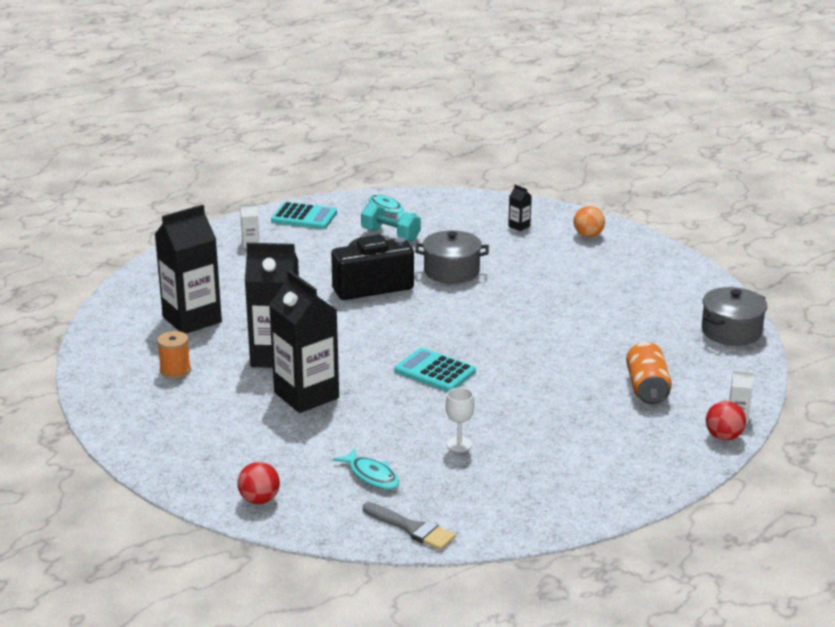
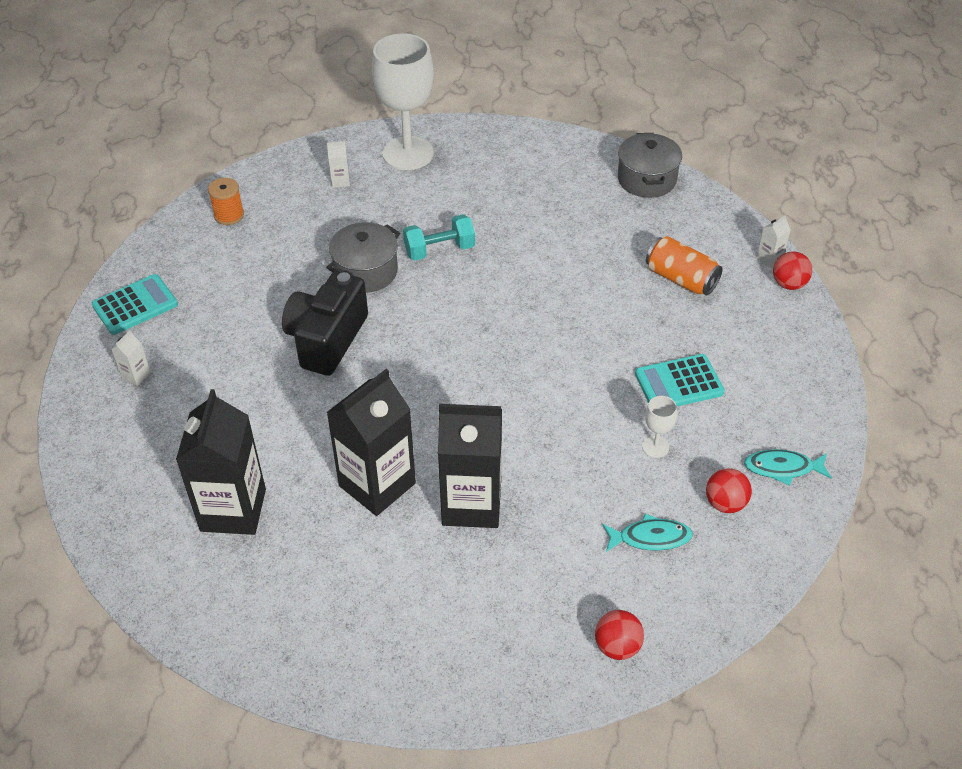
camera: 50 degrees left, 20 degrees up
(175, 371) = (319, 581): orange spool -> orange spool (229, 215)
(387, 209) = (199, 241): turquoise fish -> turquoise fish (783, 468)
(390, 235) = (250, 269): turquoise dumbbell -> turquoise dumbbell (439, 250)
(412, 528) = (756, 559): grey brush -> none
(435, 371) = (523, 389): turquoise calculator -> turquoise calculator (679, 383)
(447, 495) = (725, 503): none -> red ball
(519, 226) = (340, 181): black carton -> white carton
(588, 235) = (408, 153): orange ball -> white goblet

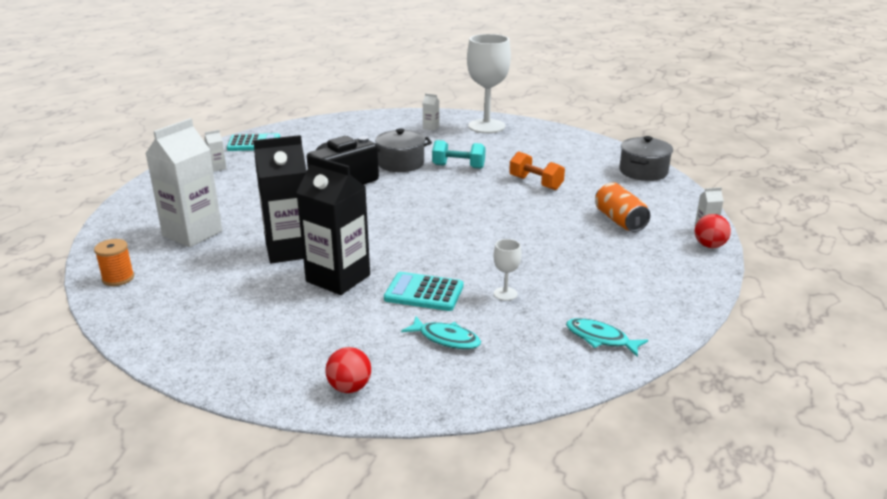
camera: 30 degrees right, 20 degrees down
(229, 215) = (349, 125): orange spool -> orange spool (118, 278)
(233, 510) = (192, 233): black carton -> white carton
(549, 247) = (535, 183): none -> orange dumbbell
(679, 383) = (561, 268): turquoise calculator -> turquoise calculator (424, 293)
(725, 503) = (528, 341): red ball -> none

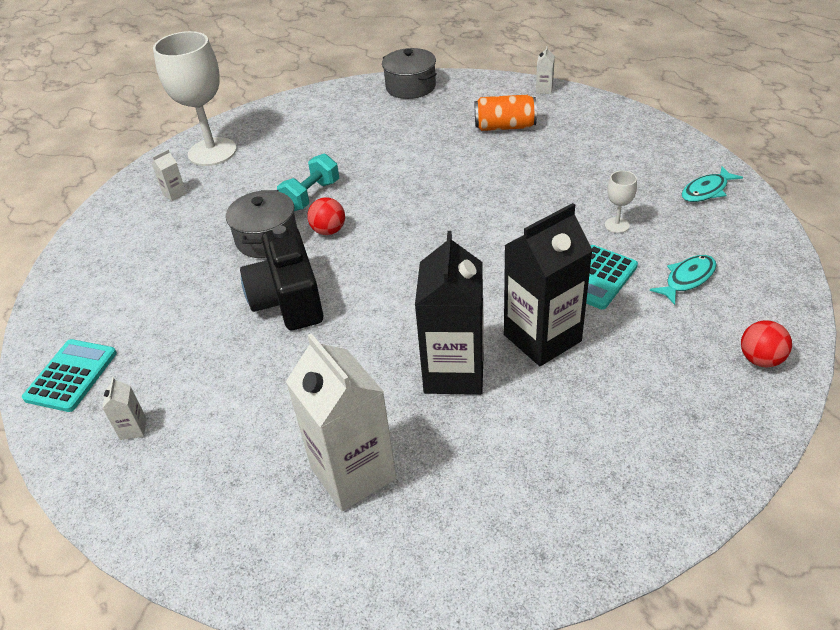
camera: 65 degrees left, 15 degrees up
(118, 278) = (454, 571): orange spool -> none
(535, 183) = (393, 154): orange dumbbell -> none
(709, 246) = (573, 96): red ball -> red ball (329, 231)

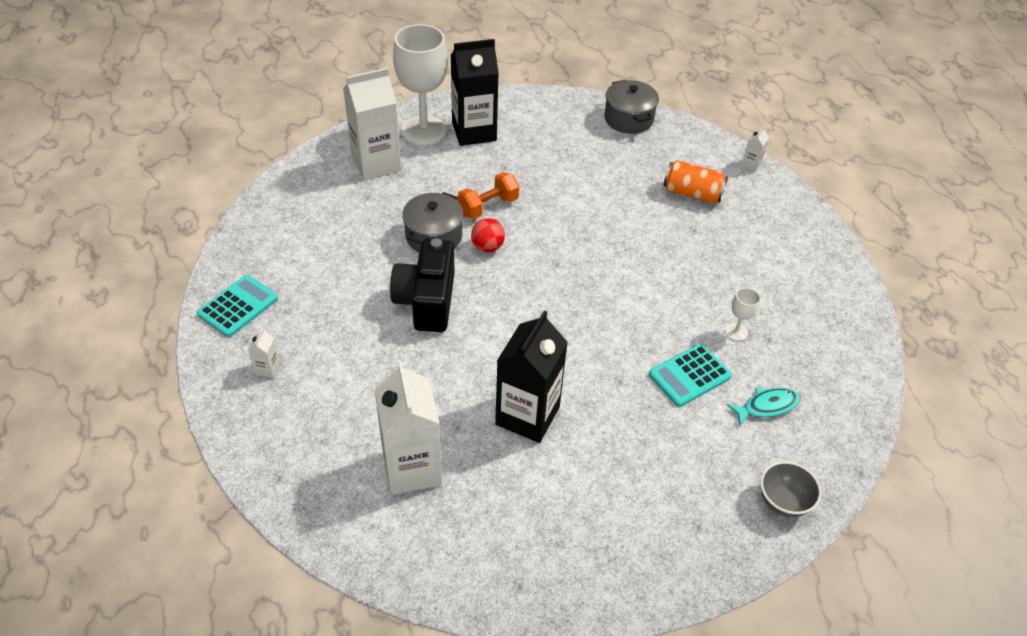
camera: 15 degrees right, 5 degrees up
(174, 194) = (376, 164): white carton -> white carton, size x2.48
(311, 196) = (488, 206): turquoise dumbbell -> orange dumbbell
(542, 338) = (613, 413): black carton -> black carton (474, 132)
(706, 190) = (838, 327): turquoise fish -> none
(760, 359) = (783, 501): red ball -> grey bowl

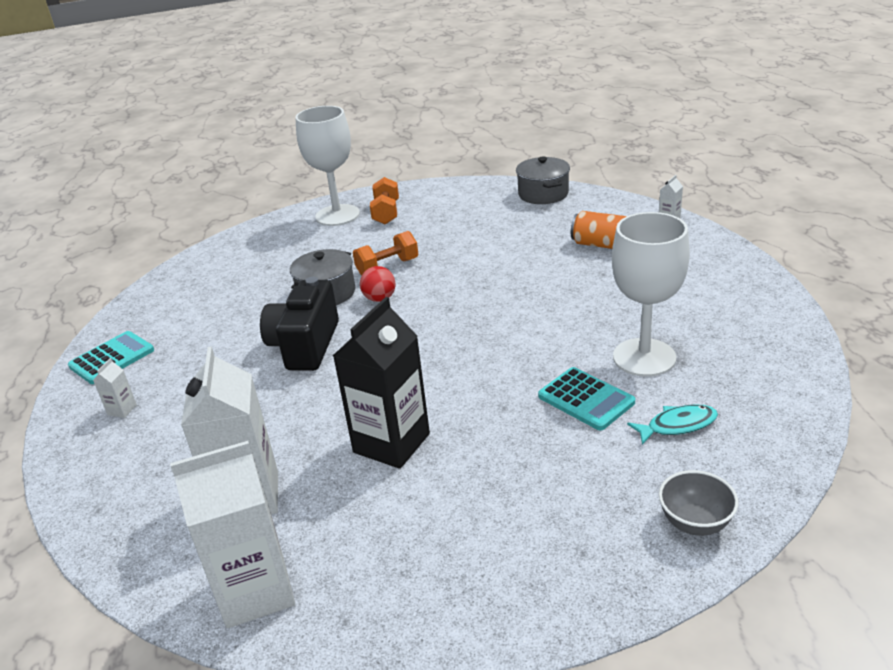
camera: 10 degrees right, 15 degrees down
(376, 164) = (284, 242): white carton -> white carton (256, 591)
(474, 132) = (386, 213): black carton -> orange dumbbell
(689, 375) = (586, 399): turquoise calculator -> turquoise calculator turned 105 degrees counterclockwise
(736, 332) = (644, 357): white goblet -> white goblet, size x2.37

